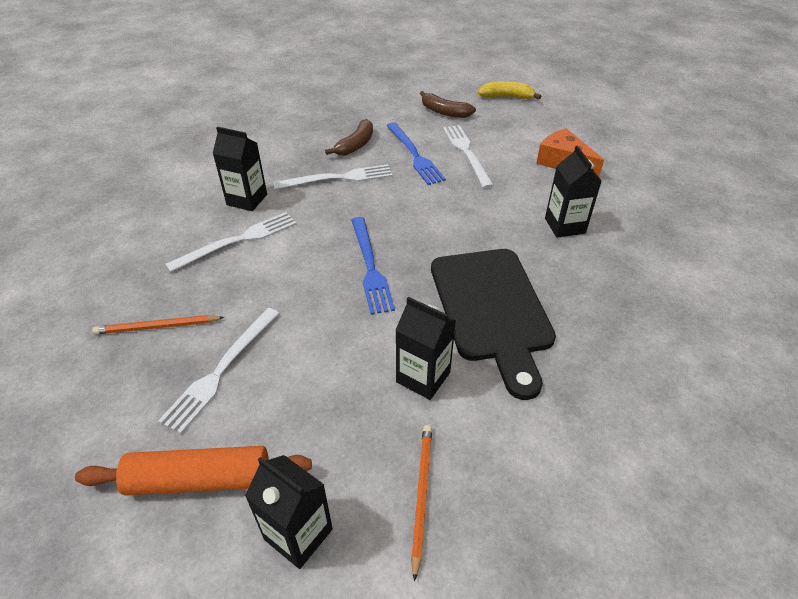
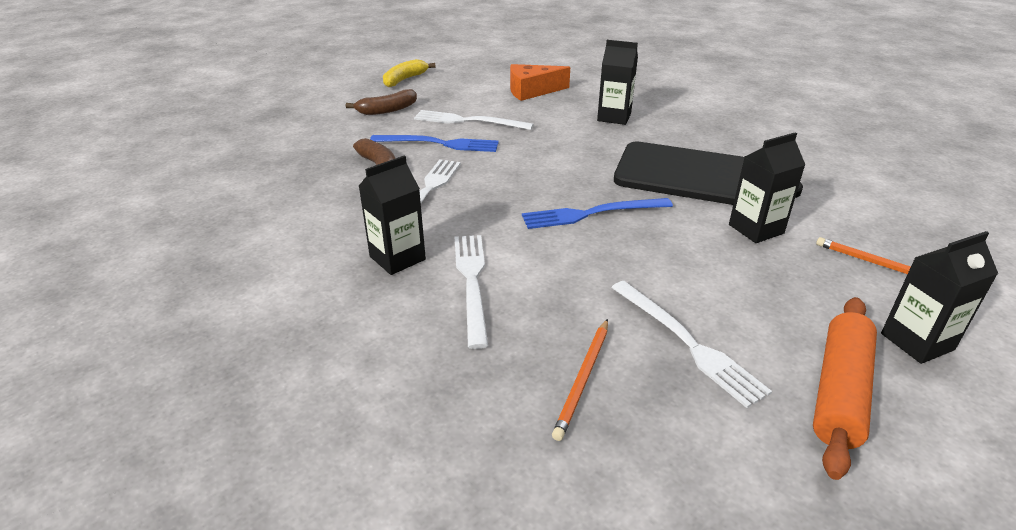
camera: 60 degrees left, 10 degrees down
(370, 267) = (591, 214): blue fork -> blue fork turned 150 degrees clockwise

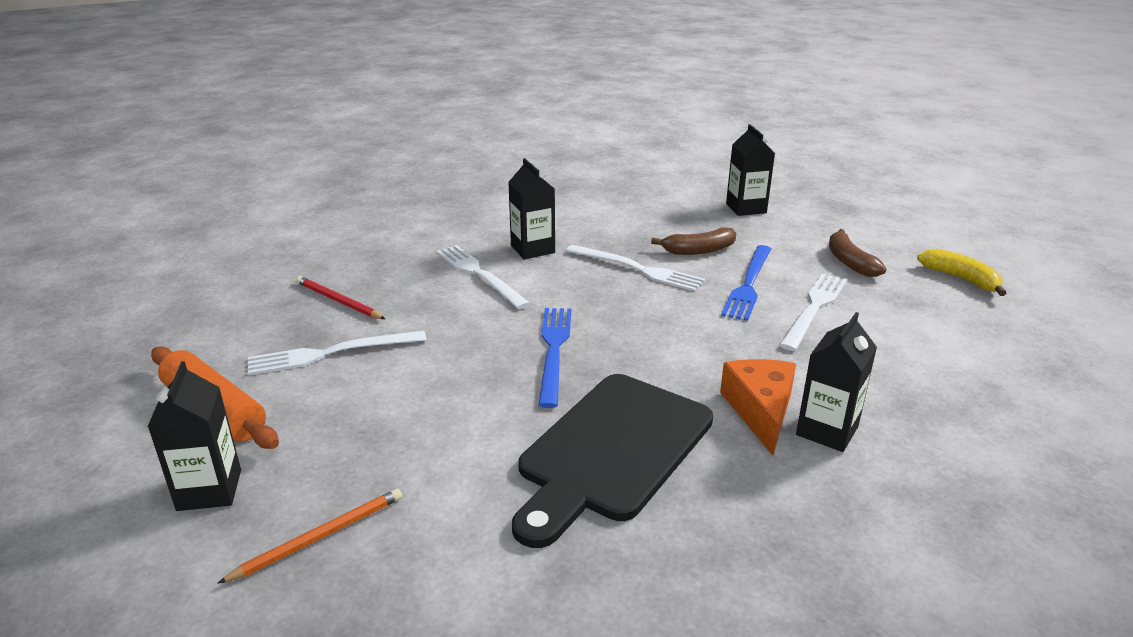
camera: 105 degrees right, 5 degrees down
(472, 282) = (479, 274): white fork -> white fork turned 135 degrees counterclockwise
(532, 91) = (934, 373): orange cheese -> orange cheese (760, 411)
(583, 379) = (338, 301): orange pencil -> red pencil
(756, 229) = (460, 458): black carton -> black carton (746, 208)

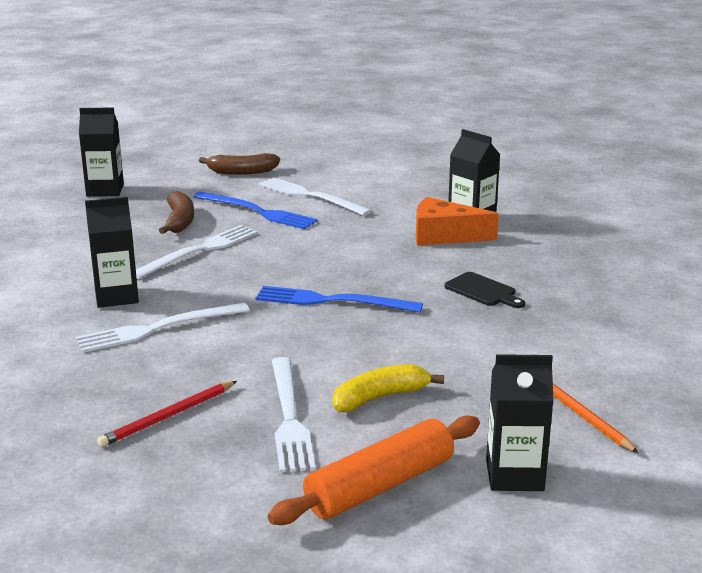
camera: 80 degrees left, 5 degrees down
(612, 451) = (483, 291): black cutting board -> black cutting board, size x0.41
(961, 279) = (291, 145): yellow banana -> yellow banana (379, 397)

